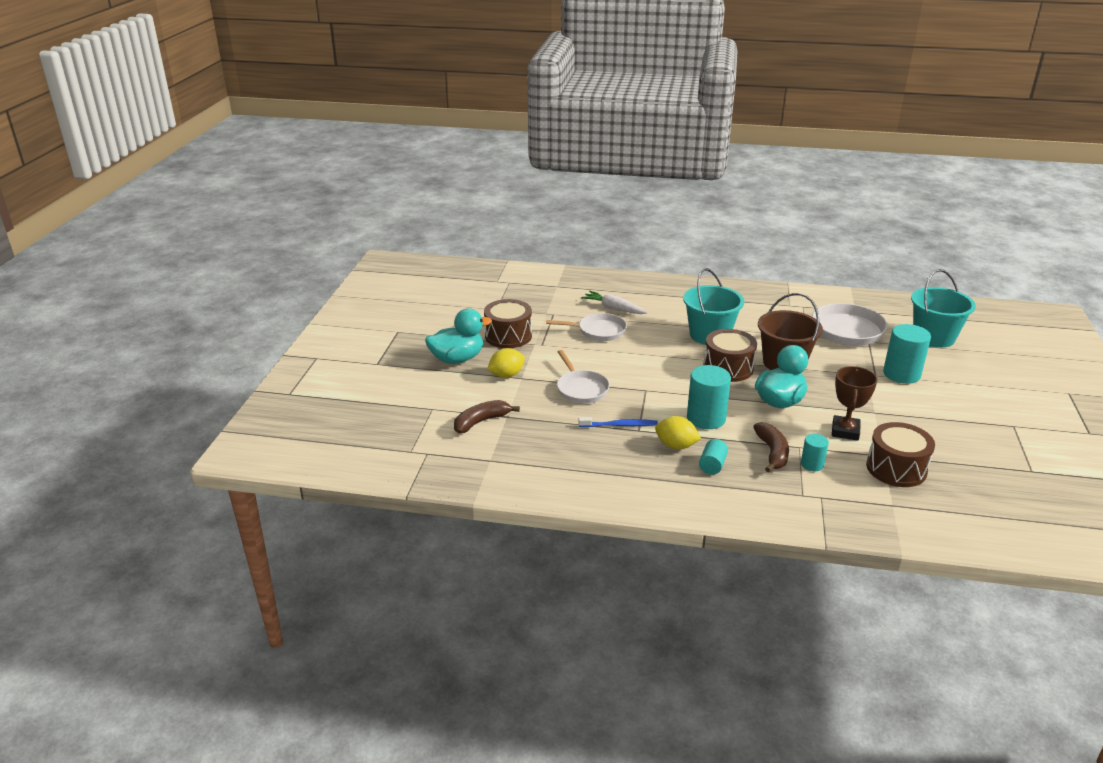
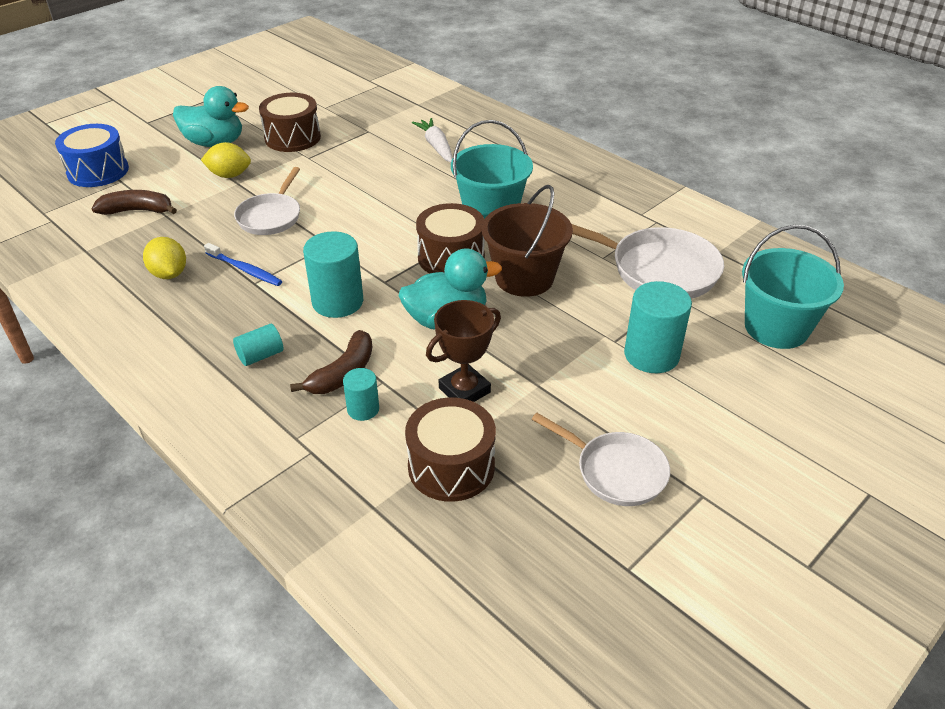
camera: 35 degrees right, 10 degrees up
(401, 409) = (98, 171): none -> blue drum
(598, 331) = (382, 164): white pan -> white pan (615, 471)
(676, 446) = (261, 316): yellow lemon -> yellow lemon (169, 274)

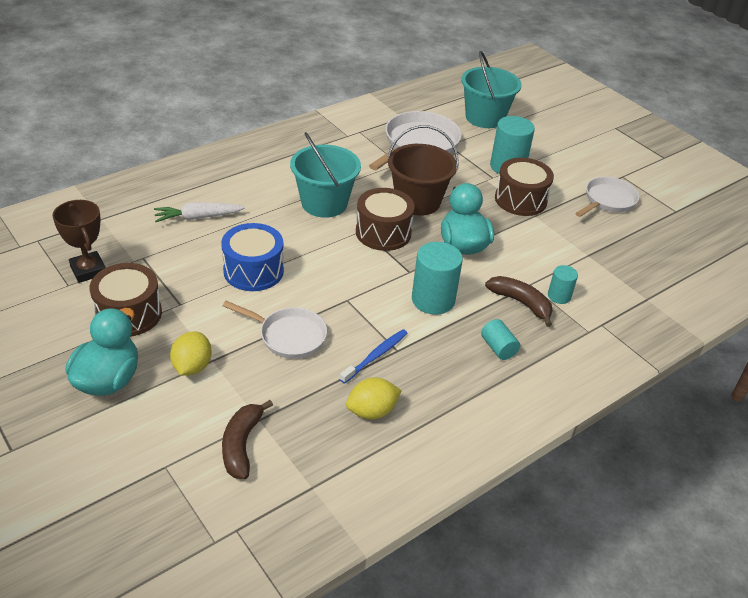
camera: 85 degrees left, 0 degrees up
(98, 171) = (129, 493): blue drum -> blue drum (253, 271)
(451, 466) = (609, 262): brown drum -> brown drum (520, 200)
(464, 390) = (539, 247): brown trophy -> brown trophy (88, 270)

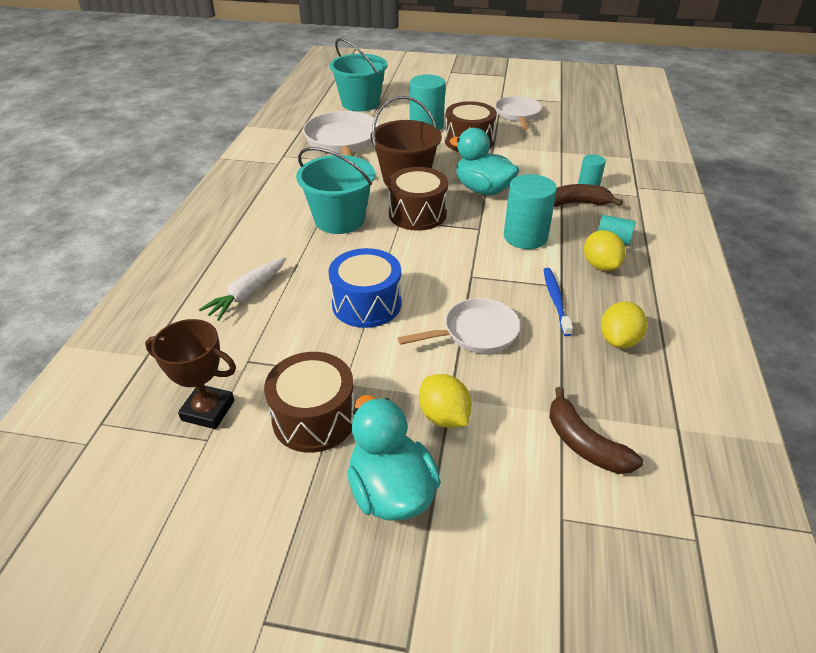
camera: 40 degrees left, 0 degrees up
(452, 358) = (600, 265): none -> yellow lemon

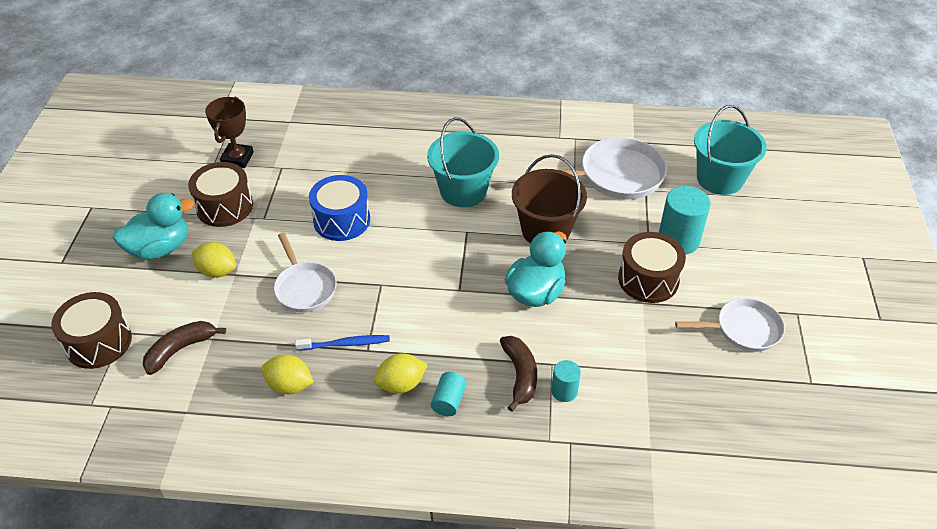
camera: 85 degrees right, 5 degrees up
(247, 294) = (354, 154): white carrot -> none
(417, 214) = (480, 243): brown drum -> brown drum (98, 342)
(444, 416) = (217, 271): yellow lemon -> yellow lemon turned 60 degrees clockwise
(525, 237) = (447, 326): turquoise cylinder -> none

